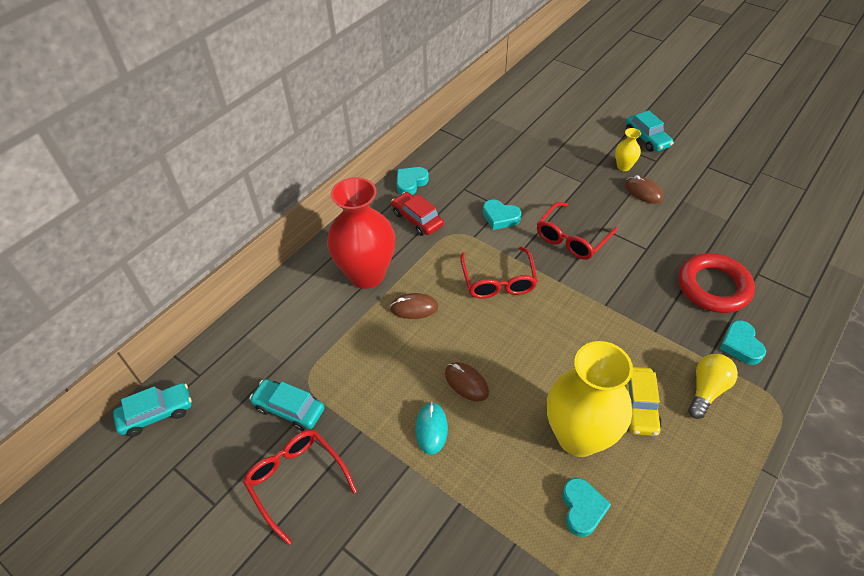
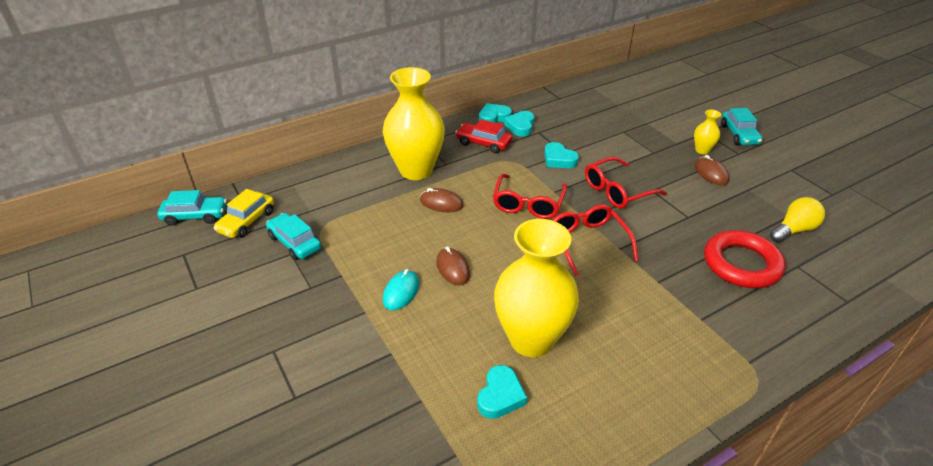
camera: 20 degrees right, 10 degrees down
(296, 480) = (268, 292): red glasses -> red glasses (587, 242)
(366, 275) = (416, 170): red vase -> yellow vase
(417, 219) = (483, 143): red car -> red car turned 45 degrees counterclockwise
(638, 405) = (605, 334): yellow car -> yellow car (246, 221)
(706, 390) = (684, 343): yellow light bulb -> yellow light bulb (794, 230)
(740, 345) = (743, 318): turquoise heart -> turquoise heart (520, 126)

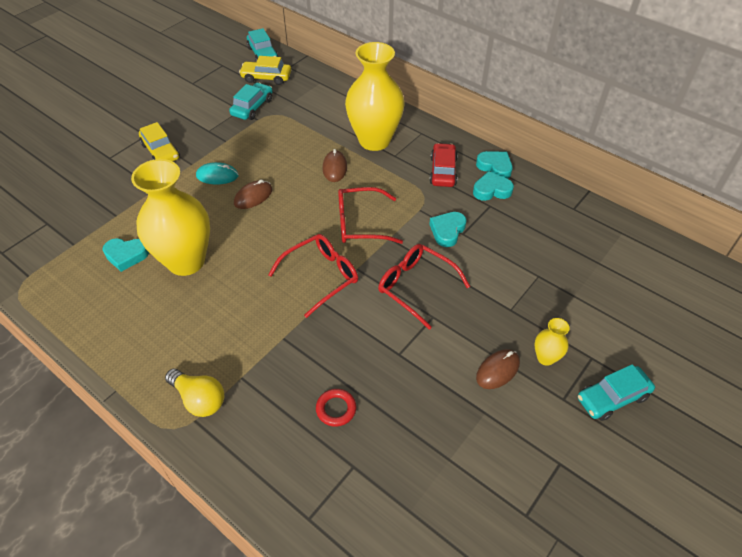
camera: 70 degrees right, 10 degrees up
(320, 338) = (160, 151): none -> yellow car
(741, 264) = (336, 409): red ring -> red ring, size x0.47
(794, 230) = (421, 463): yellow light bulb -> yellow light bulb (199, 399)

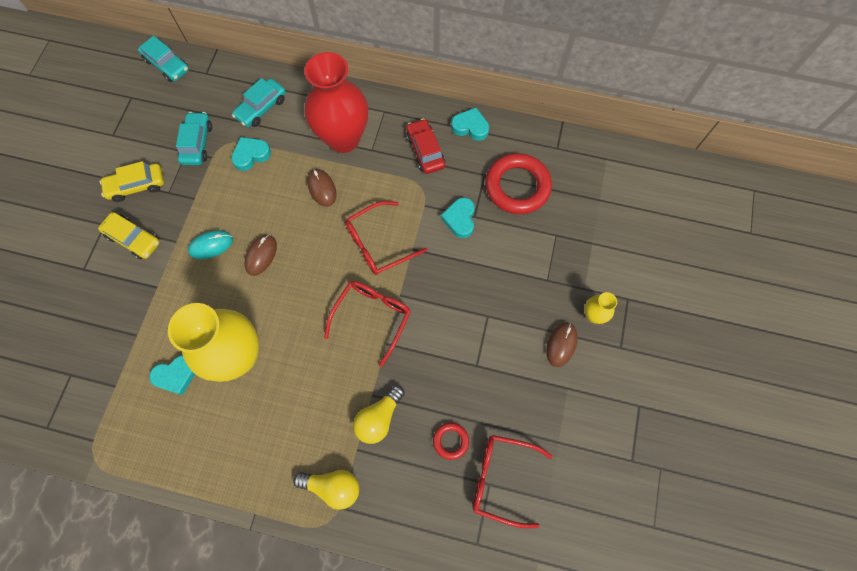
camera: 25 degrees left, 20 degrees up
(266, 78) = (190, 97): yellow car -> yellow car (137, 186)
(278, 359) = (379, 418): none -> yellow light bulb
(374, 140) = (343, 138): yellow vase -> red vase
(416, 286) = (459, 291): red glasses -> red glasses (501, 478)
(491, 190) = (478, 156): turquoise heart -> turquoise heart (251, 155)
(517, 225) = (517, 186): none -> red ring
(612, 397) = (656, 329): turquoise car -> turquoise car (261, 108)

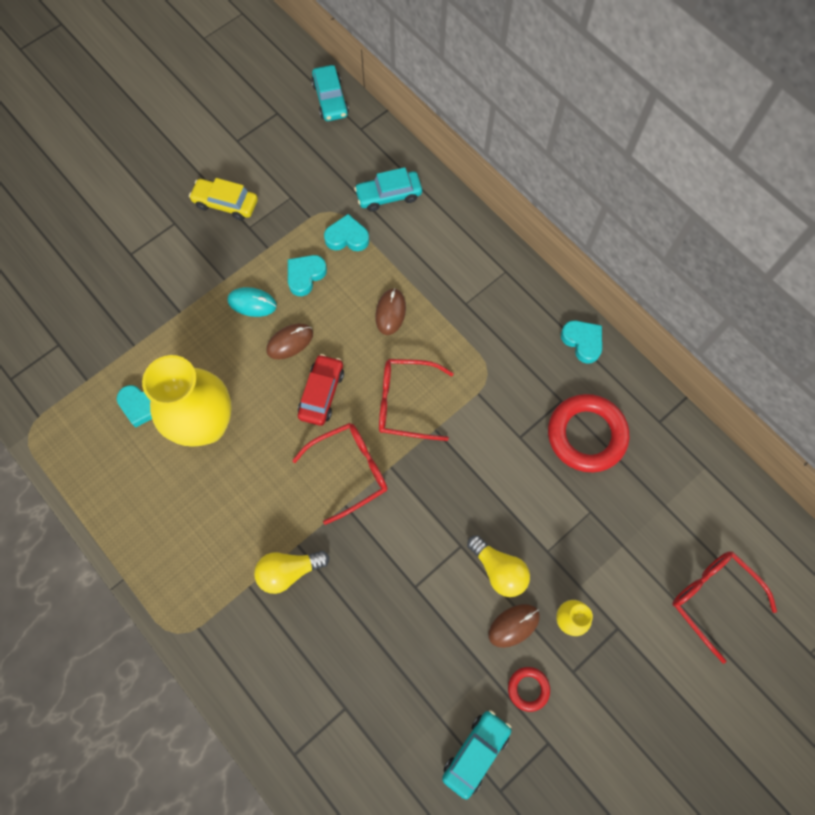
camera: 35 degrees right, 0 degrees up
(134, 239) = (190, 253): yellow car -> none
(197, 143) = (306, 195): turquoise car -> turquoise car (476, 752)
(333, 486) = (205, 604): yellow light bulb -> yellow light bulb (499, 570)
(343, 138) = (446, 275): red vase -> none
(425, 151) = (518, 338): red car -> red car (321, 393)
(450, 441) = (339, 641): red ring -> red ring (528, 689)
(460, 219) = (503, 430): turquoise heart -> turquoise heart (305, 276)
(501, 478) = (360, 711): red glasses -> red glasses (712, 598)

